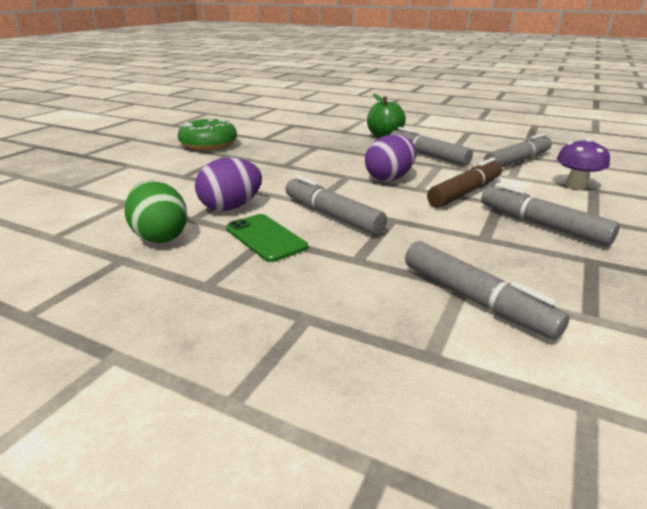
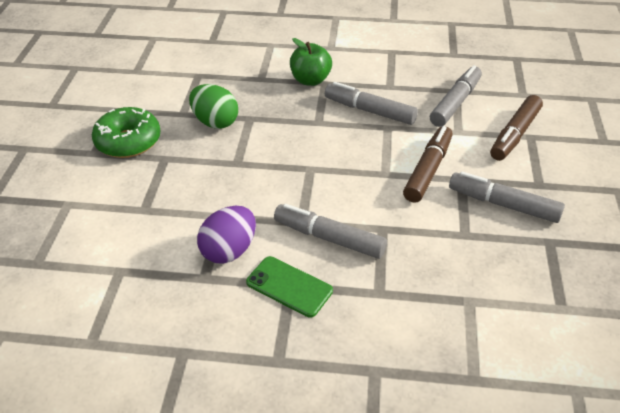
camera: 20 degrees left, 15 degrees up
(160, 236) = (193, 312): green egg -> green egg (215, 122)
(389, 178) = (351, 163): purple egg -> none
(475, 299) = (483, 313): grey marker -> none
(575, 185) = (515, 134): purple mushroom -> brown marker

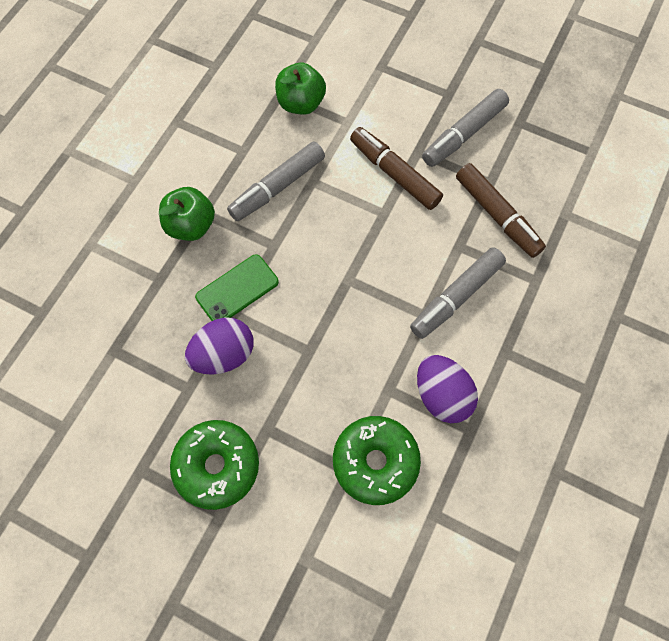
camera: 70 degrees left, 25 degrees up
(155, 223) = (375, 462): none -> green donut
(215, 122) = (224, 354): green egg -> purple egg
(289, 286) = (506, 353): green phone -> green phone (237, 289)
(455, 103) = (301, 103): grey marker -> green apple
(515, 134) = (373, 77): brown marker -> brown marker (497, 215)

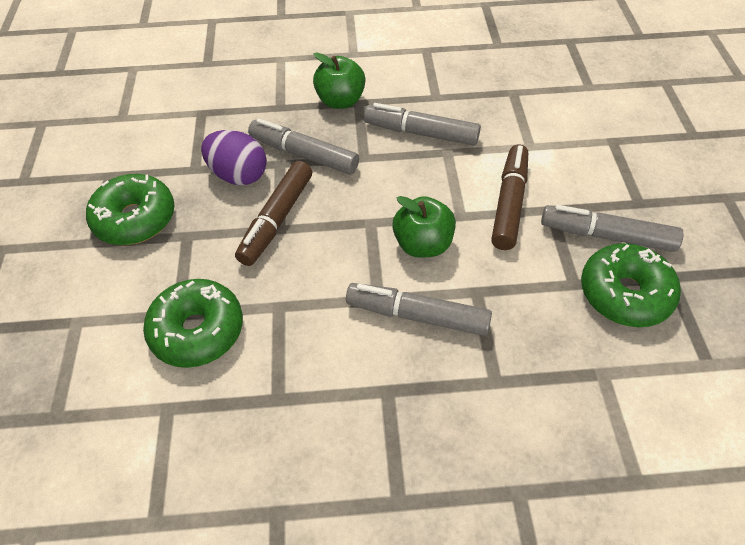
camera: 60 degrees right, 15 degrees down
(237, 289) = (304, 155): green phone -> grey marker
(301, 103) = (516, 108): green apple -> green apple (422, 244)
(442, 395) = (300, 354): purple egg -> none
(497, 215) = (541, 308): brown marker -> brown marker (277, 219)
(516, 158) = (624, 293): none -> green donut

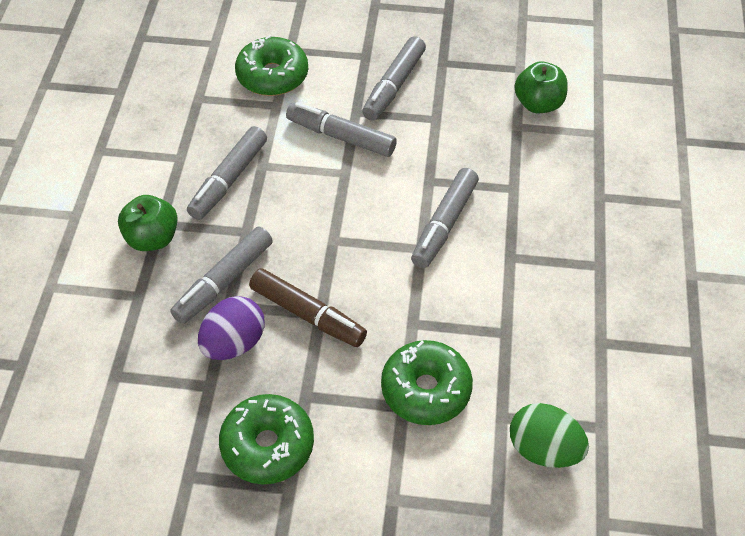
camera: 80 degrees left, 0 degrees up
(125, 457) = (544, 449): none -> green egg
(422, 244) = (370, 206): green apple -> green apple (538, 104)
(509, 203) = (341, 137): brown marker -> grey marker
(624, 293) = (452, 93): green donut -> green donut (272, 76)

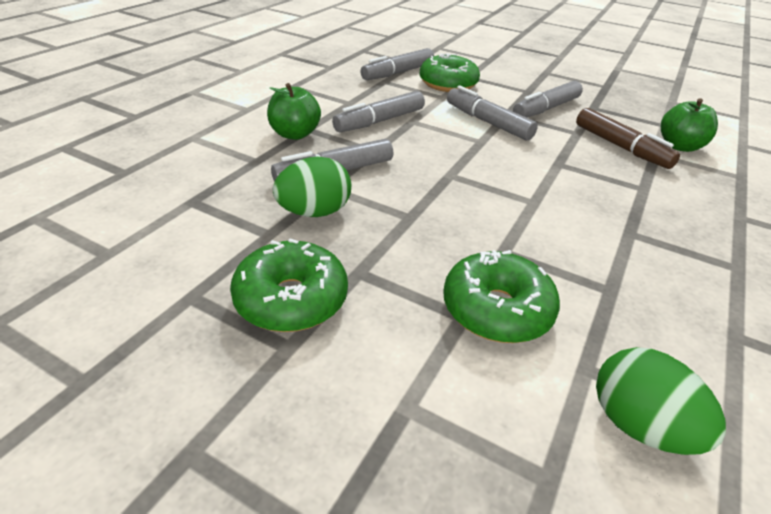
camera: 20 degrees right, 15 degrees down
(234, 343) = (314, 212): purple egg -> green egg
(307, 314) = (398, 213): brown marker -> brown marker (621, 147)
(444, 224) = (564, 192): grey marker -> grey marker (398, 73)

